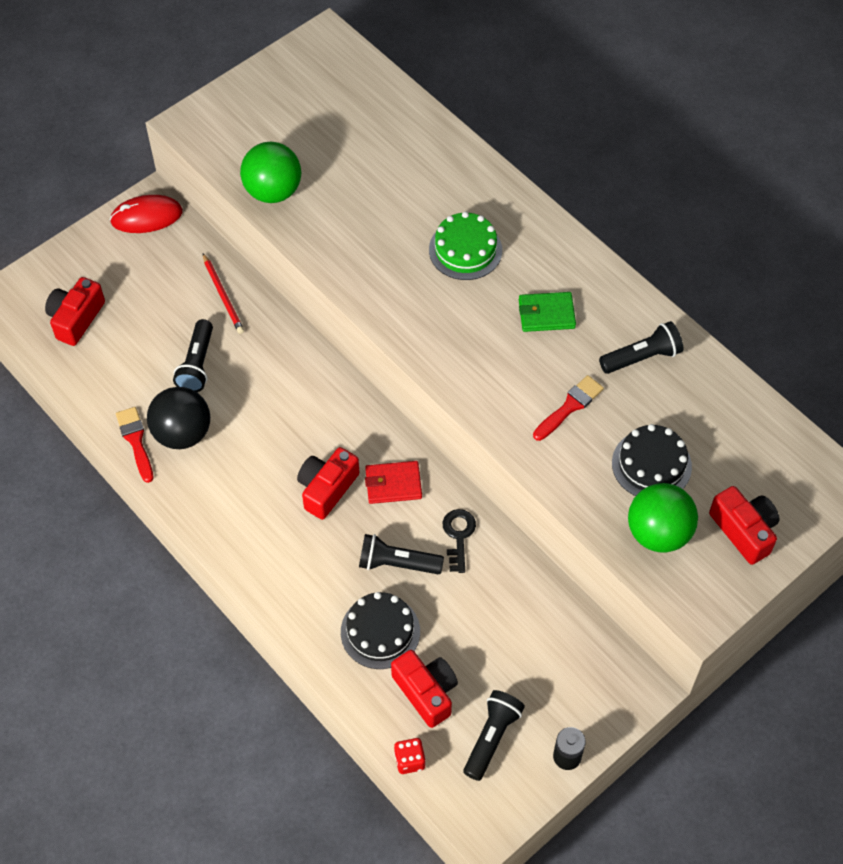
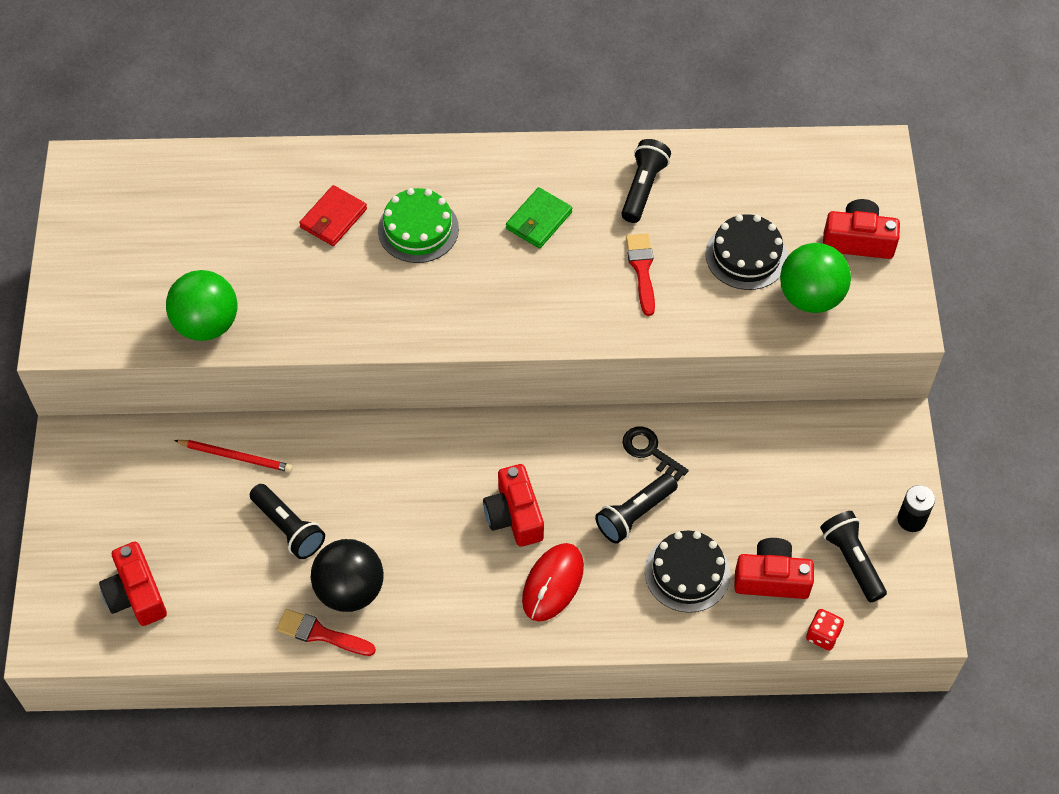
camera: 50 degrees left, 0 degrees up
(146, 217) = (83, 458): red mouse -> red mouse (553, 583)
(393, 484) = (557, 462): red wallet -> red wallet (333, 218)

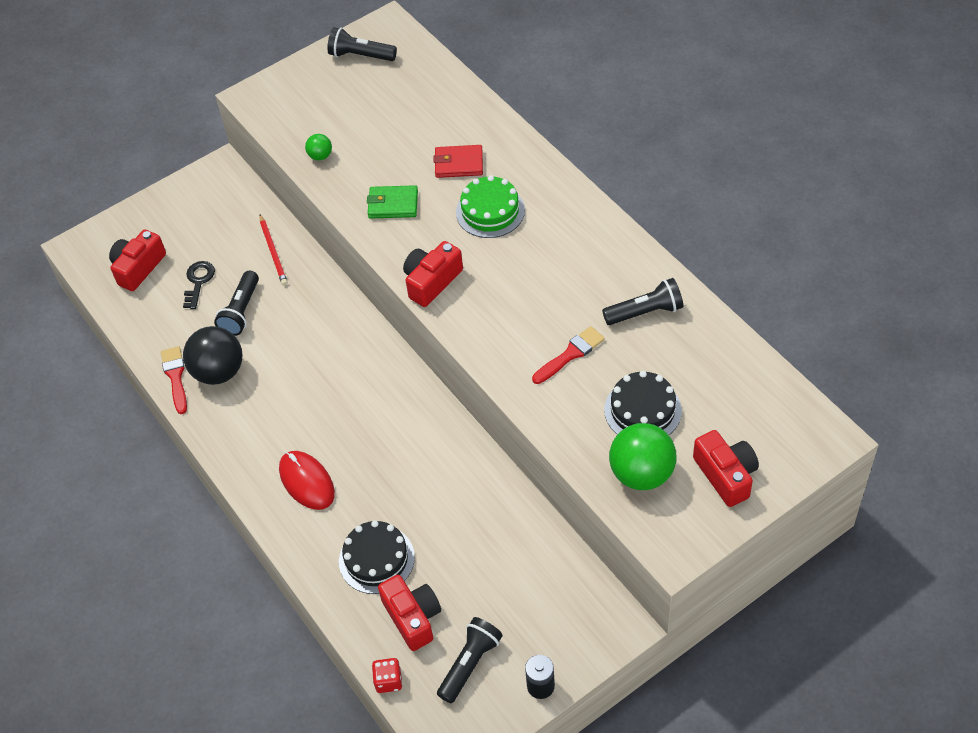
camera: 60 degrees right, 5 degrees down
(207, 324) = (320, 156): green ball -> green ball, size x0.48
(514, 515) = (344, 426): red camera -> red camera (431, 281)
(539, 220) = (559, 270): green wallet -> green wallet (393, 204)
(553, 583) = (307, 481): red mouse -> red mouse turned 60 degrees clockwise
(635, 514) = (400, 497): black flashlight -> black flashlight (360, 56)
(649, 450) = (462, 474): black key -> black key (198, 281)

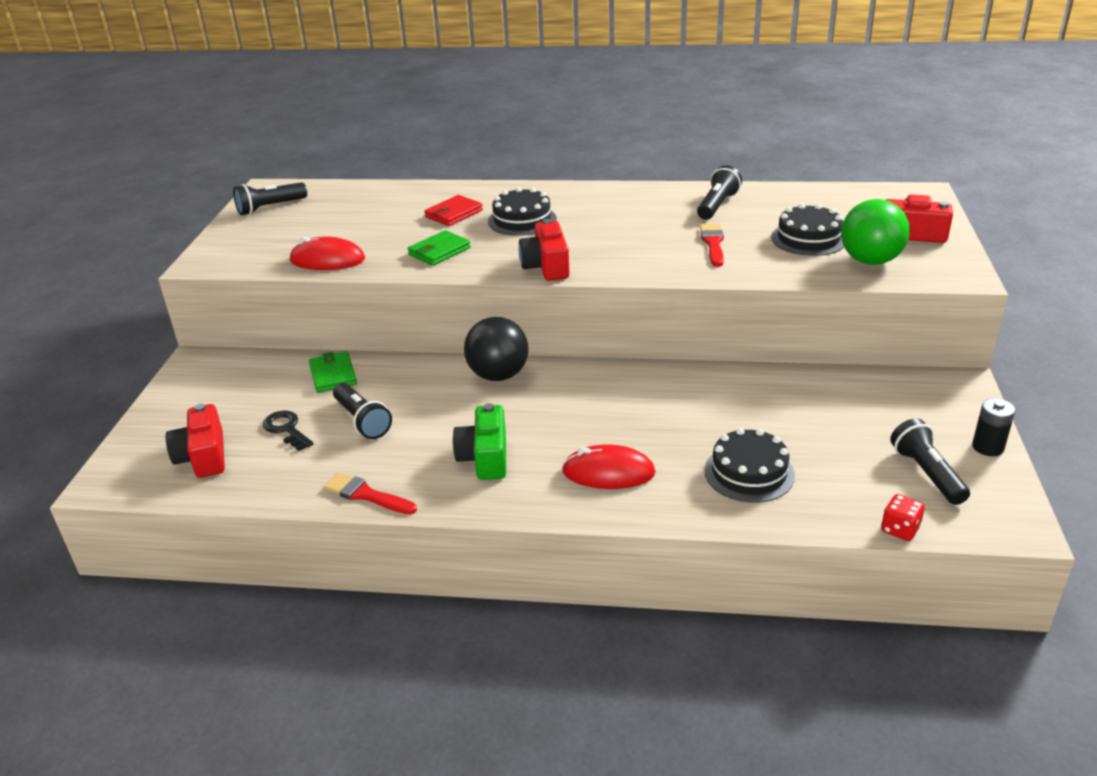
camera: 50 degrees left, 20 degrees down
(219, 372) = (405, 465): black ball -> black ball (498, 375)
(263, 405) = (485, 457): none -> green camera
(273, 252) = (333, 375): red pencil -> green wallet
(320, 156) = (327, 260): green ball -> red mouse
(413, 617) = (839, 482): red camera -> none
(490, 211) = (522, 220): green cake -> black cake

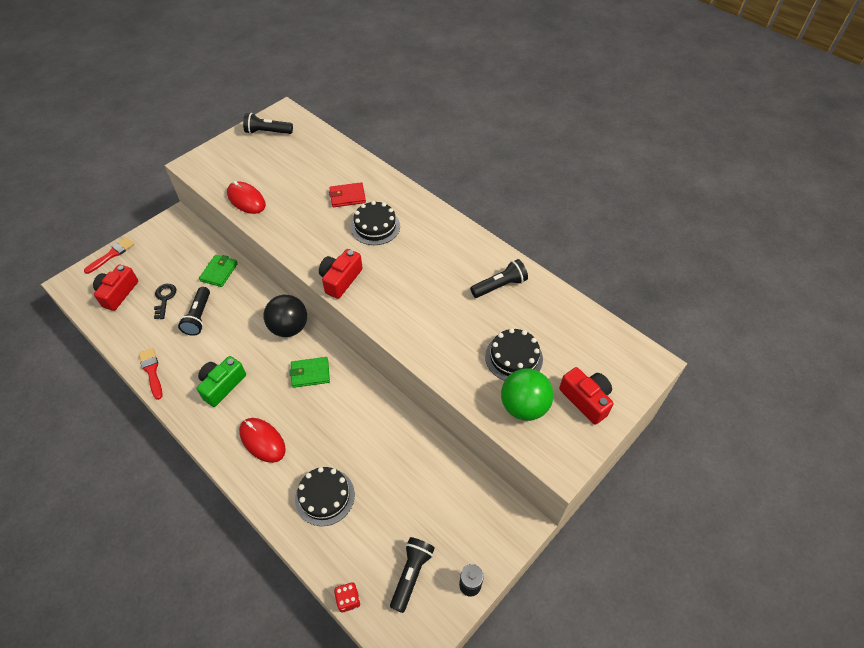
camera: 35 degrees right, 20 degrees up
(439, 251) = (304, 228): green wallet -> green wallet (310, 373)
(713, 243) = (452, 322): red brush -> red brush (112, 254)

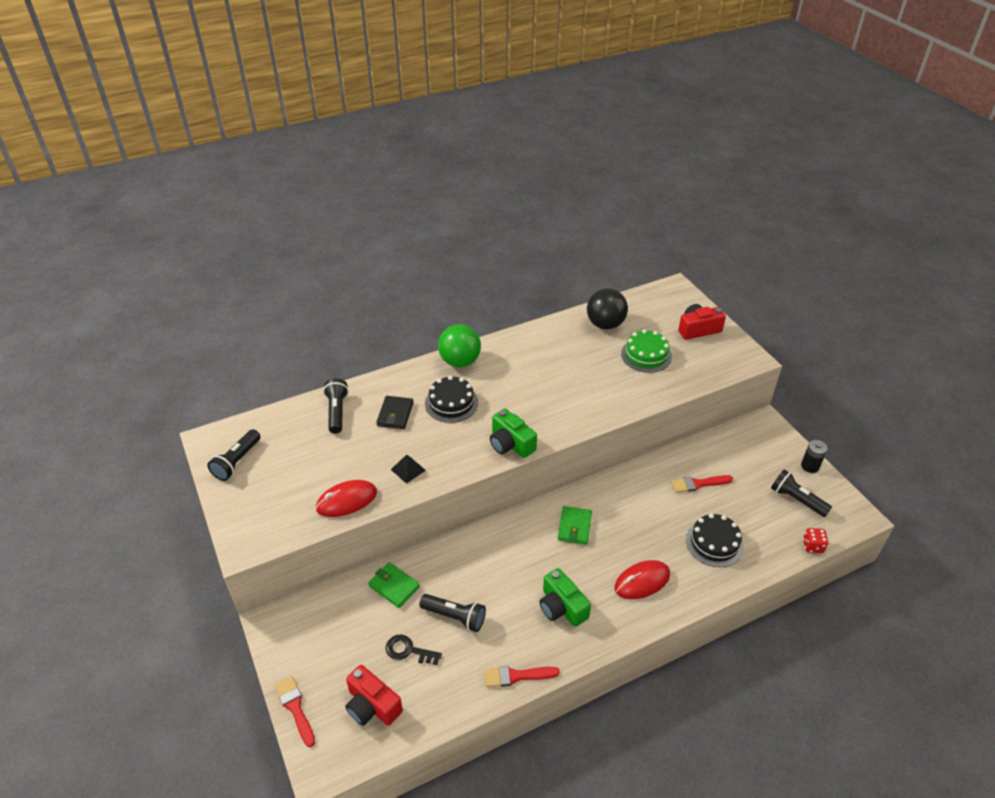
camera: 70 degrees left, 10 degrees down
(288, 223) = (408, 470): none -> black pyramid
(289, 328) = (508, 533): black ball -> black ball (605, 324)
(340, 280) = (510, 444): red camera -> green camera
(347, 197) = (395, 414): red wallet -> black wallet
(399, 468) = (698, 484): none -> red brush
(499, 286) = (567, 342): black flashlight -> black flashlight (337, 412)
(513, 357) = (646, 355): black cake -> green cake
(524, 406) = (694, 363): green ball -> green ball (460, 361)

